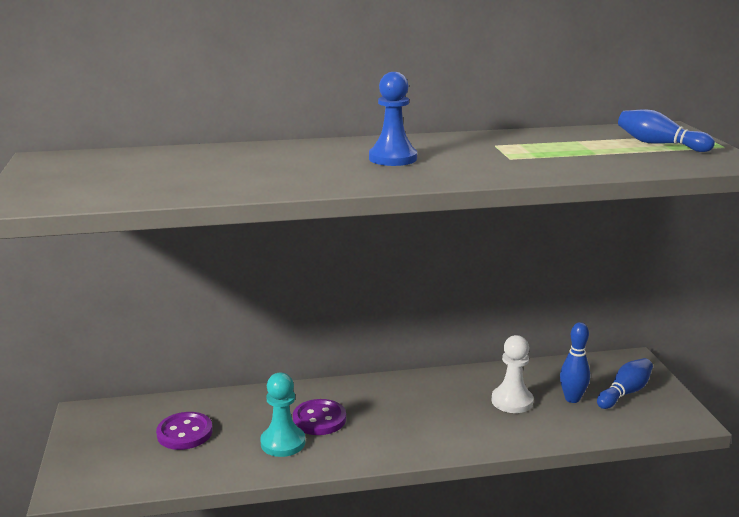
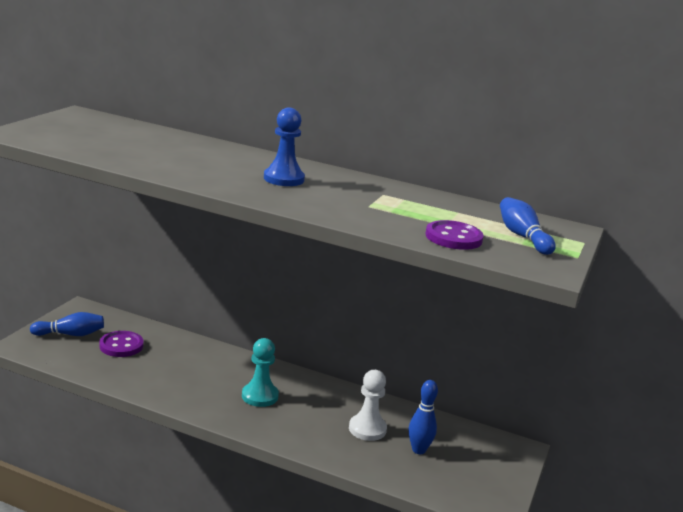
camera: 30 degrees right, 0 degrees up
(283, 443) = (170, 379): turquoise pawn -> turquoise pawn (260, 396)
(319, 419) = (213, 376): purple button -> purple button (453, 237)
(625, 393) = (471, 467): blue bowling pin -> blue bowling pin (70, 334)

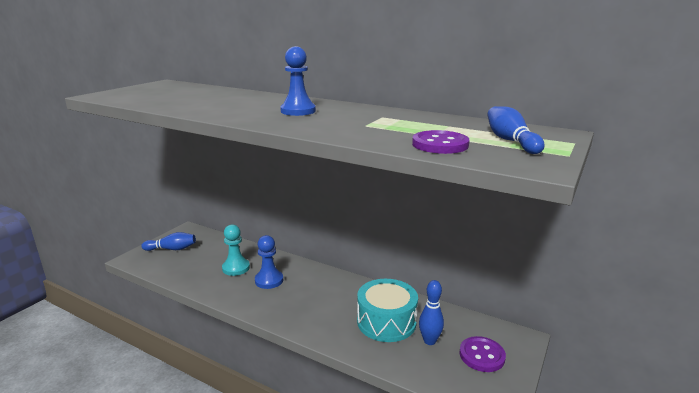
camera: 10 degrees right, 0 degrees up
(121, 346) = (206, 256): purple button -> purple button (482, 355)
(214, 378) = (269, 280): none -> blue pawn
(260, 396) = (301, 294): turquoise pawn -> turquoise pawn (236, 268)
(367, 429) = (386, 322): white pawn -> turquoise drum

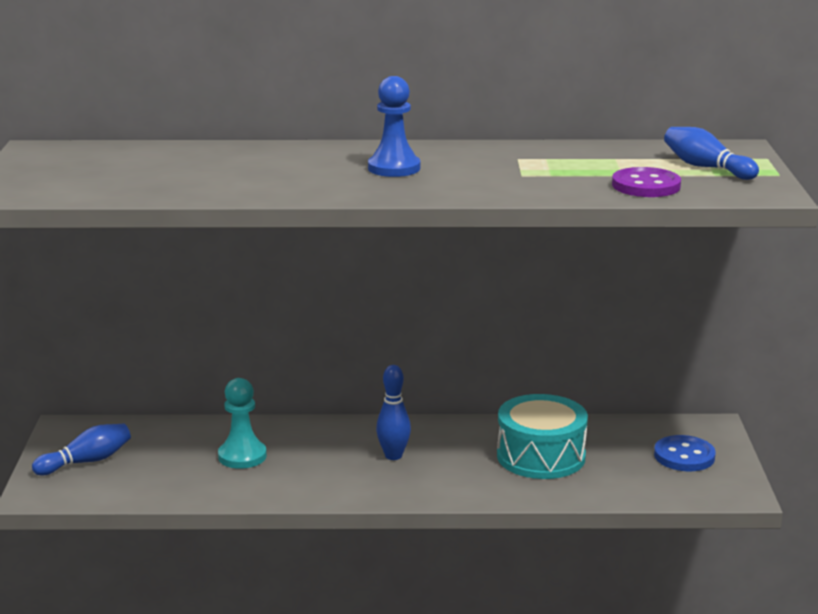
camera: 30 degrees left, 0 degrees up
(269, 280) = (318, 457): blue pawn -> none
(429, 341) = (613, 460): blue bowling pin -> blue bowling pin (393, 456)
(482, 355) = (684, 456): purple button -> blue button

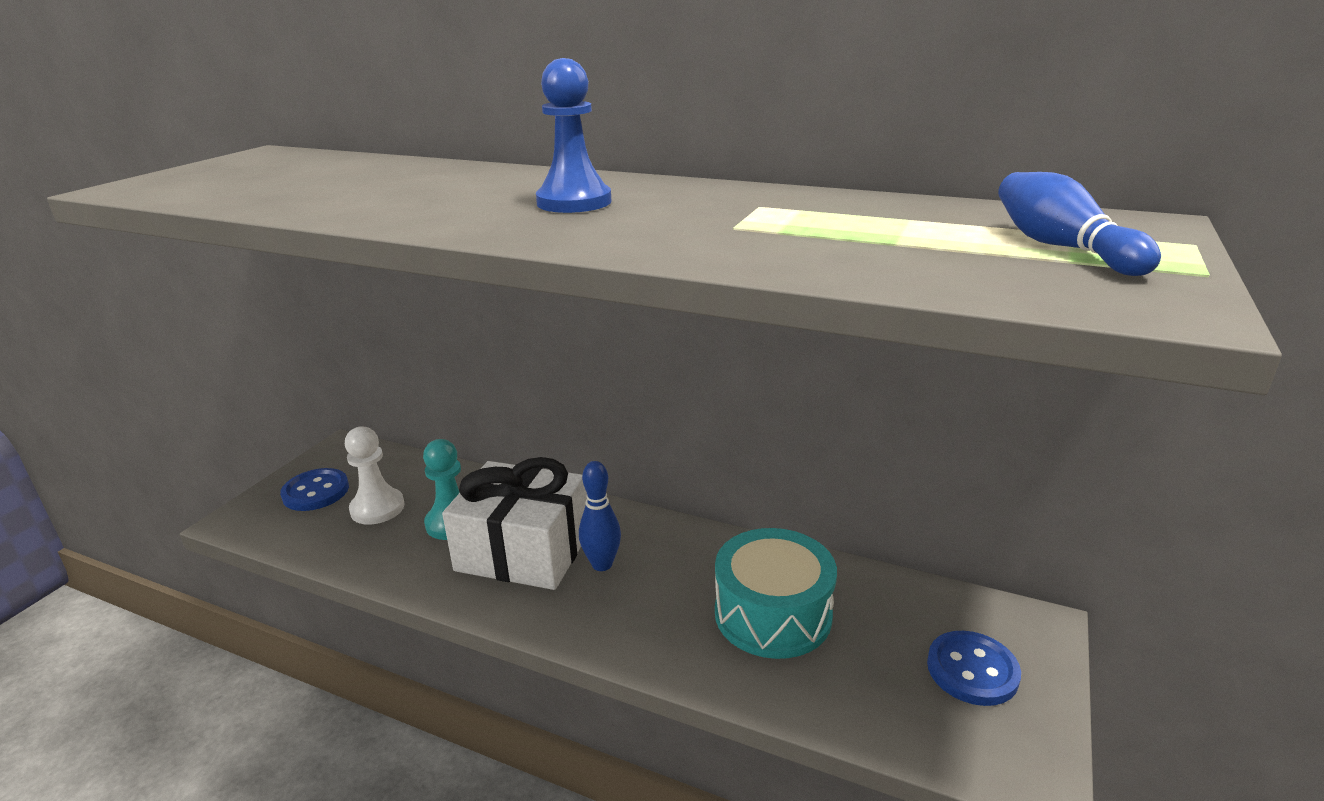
camera: 25 degrees right, 5 degrees up
(86, 461) = (316, 492): blue bowling pin -> blue button
(162, 460) = (377, 508): none -> white pawn
(323, 461) = (524, 551): none -> white gift
(646, 186) = (920, 265): purple button -> none

